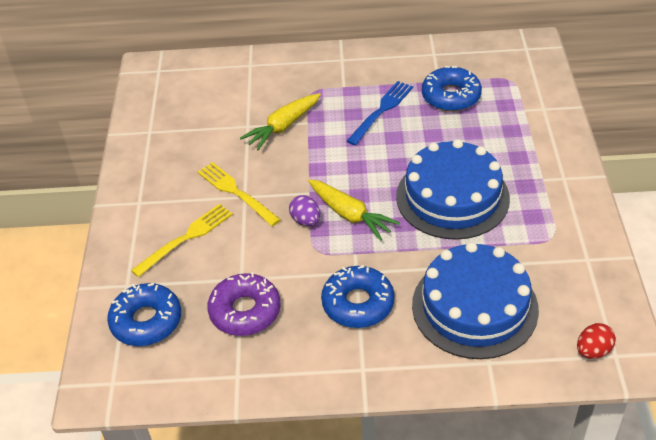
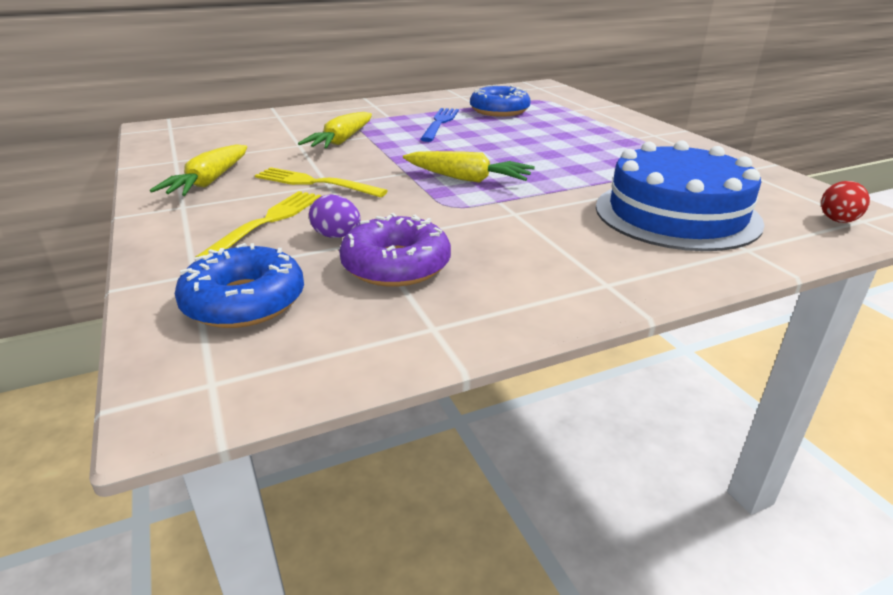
camera: 25 degrees left, 15 degrees down
(164, 172) = (209, 182): none -> yellow carrot
(306, 220) = (418, 189): purple egg -> purple egg (337, 236)
(358, 303) = (541, 234): blue donut -> none
(452, 197) = (564, 156): blue cake -> none

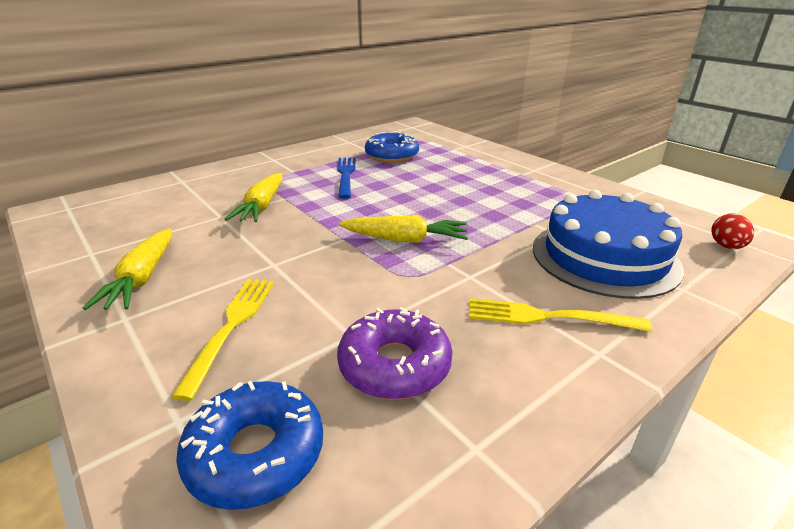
camera: 15 degrees left, 0 degrees up
(314, 183) = (258, 265): yellow fork -> yellow fork (547, 317)
(337, 236) = (314, 334): purple egg -> none

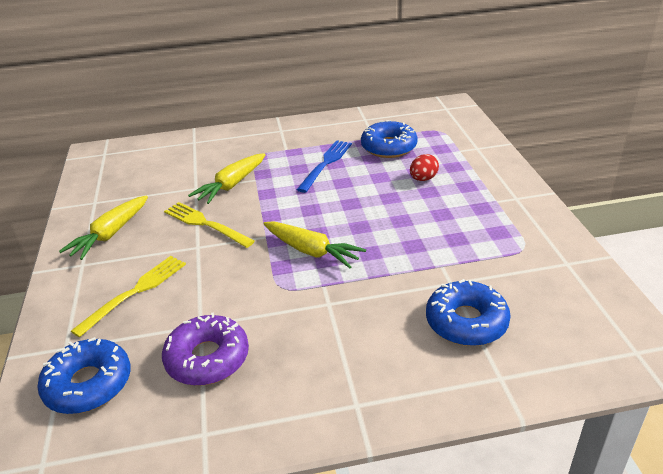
camera: 30 degrees right, 5 degrees up
(547, 317) = (350, 361): yellow fork -> yellow fork (205, 224)
(604, 257) = (466, 322): blue cake -> blue donut
(726, 246) = (610, 350): red egg -> red egg (423, 179)

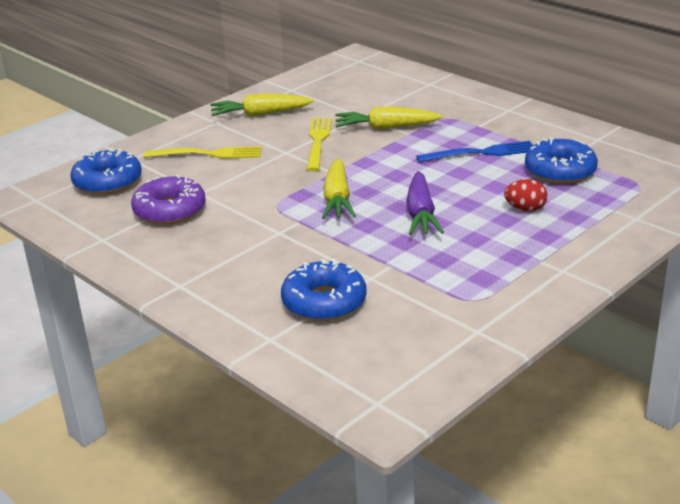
camera: 55 degrees right, 5 degrees down
(381, 222) = (420, 214): none -> purple carrot

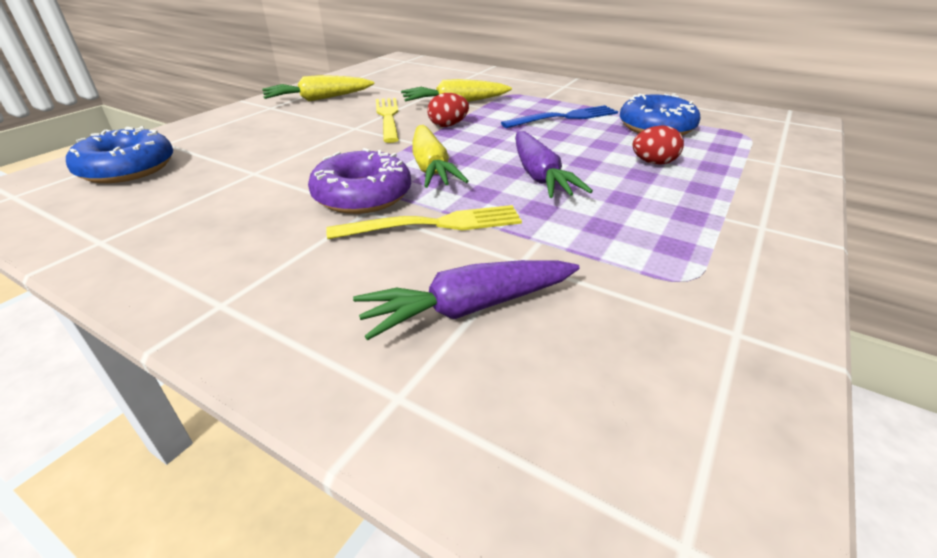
camera: 15 degrees left, 5 degrees up
(170, 210) = (211, 195): purple donut -> purple donut (362, 195)
(208, 154) = (263, 134): yellow fork -> yellow fork (435, 224)
(324, 302) = (469, 308): blue donut -> purple carrot
(368, 155) = (448, 125): none -> red egg

